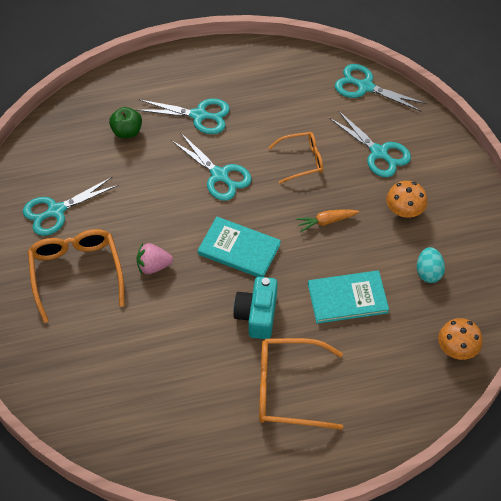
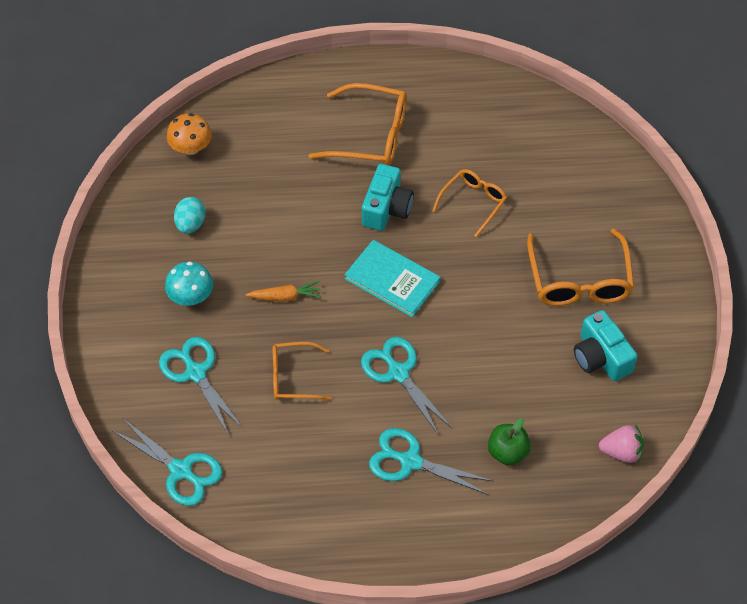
camera: 170 degrees left, 0 degrees up
(56, 211) = (601, 357): turquoise scissors -> turquoise camera
(153, 266) = (491, 275): pink strawberry -> pink strawberry (621, 452)
(178, 332) = (473, 203): none -> orange glasses
(347, 298) = (286, 211): turquoise book -> none
(404, 210) = (191, 296): orange mushroom -> turquoise mushroom

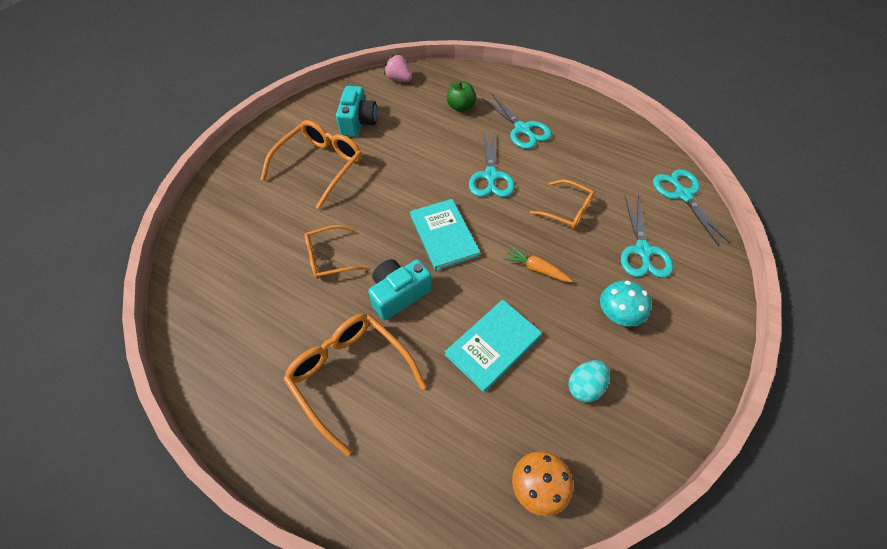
camera: 145 degrees left, 0 degrees up
(279, 214) = (493, 345): none -> turquoise book

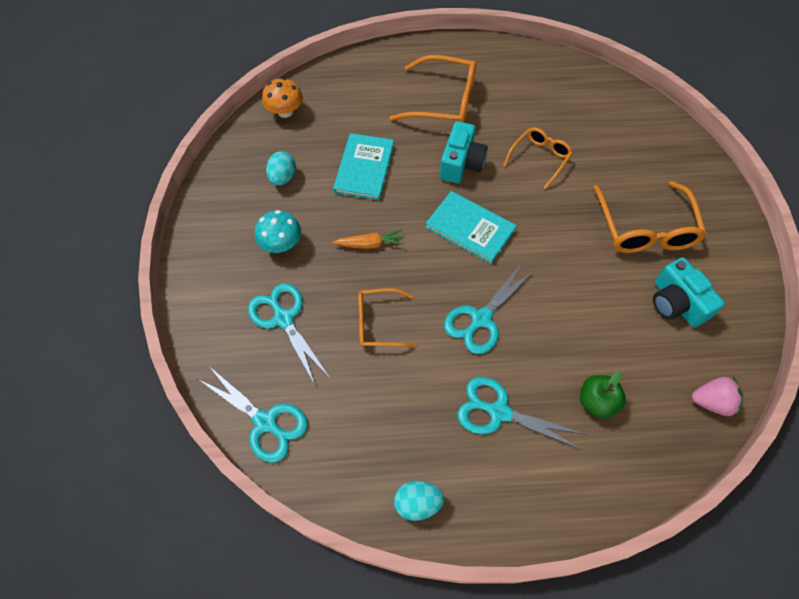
camera: 145 degrees right, 5 degrees up
(491, 176) = (481, 319): turquoise scissors -> turquoise scissors turned 105 degrees counterclockwise
(601, 118) = (417, 503): none -> turquoise egg

